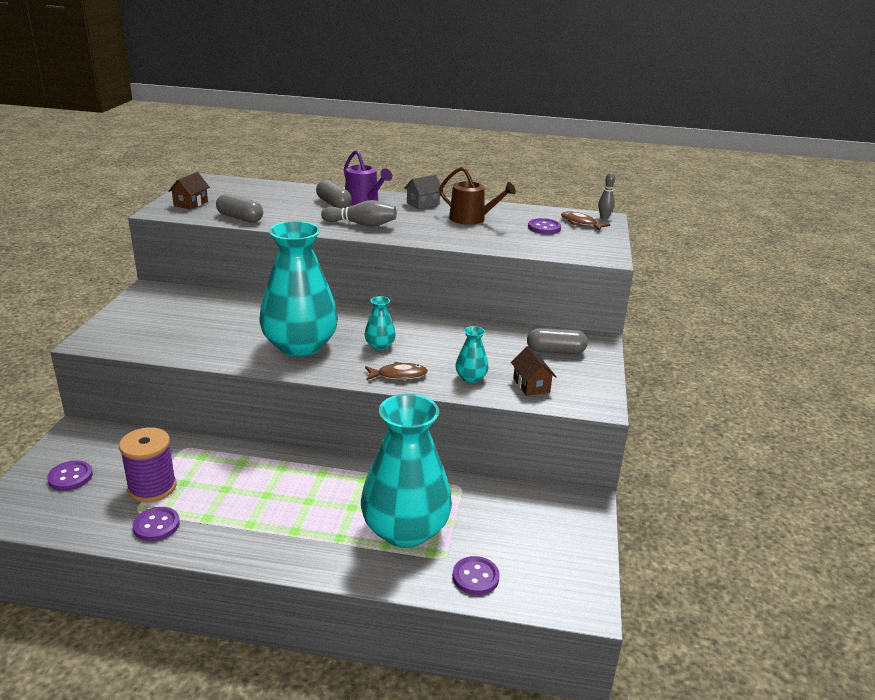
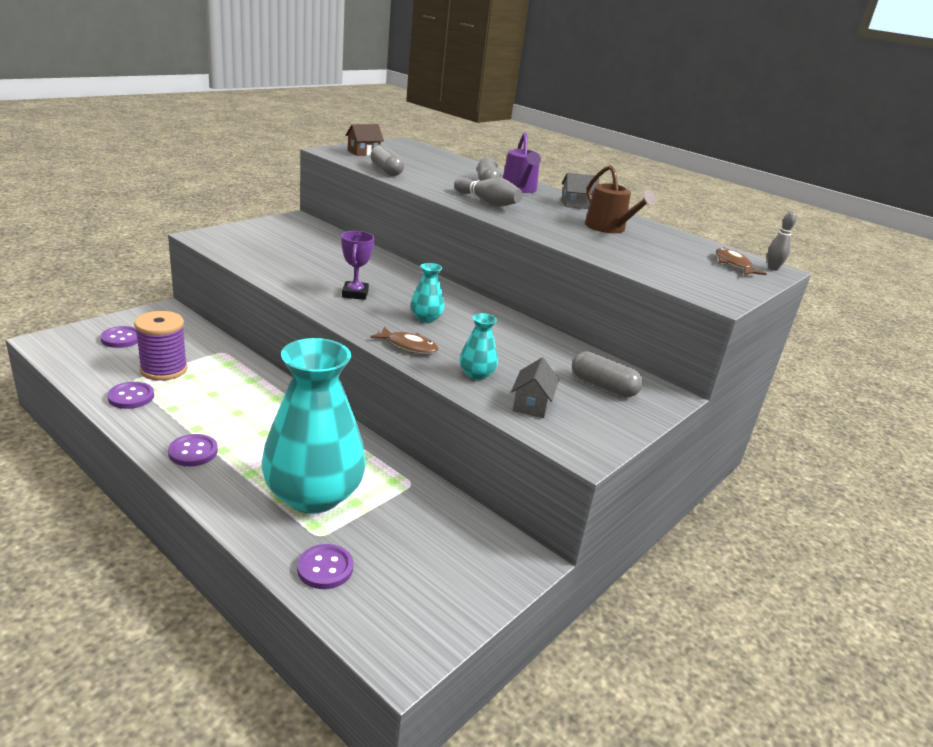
camera: 30 degrees right, 0 degrees up
(300, 346) = (355, 294): turquoise vase -> purple trophy
(531, 385) = (532, 404): brown house -> grey house
(544, 228) = (681, 256): purple button -> purple button (193, 452)

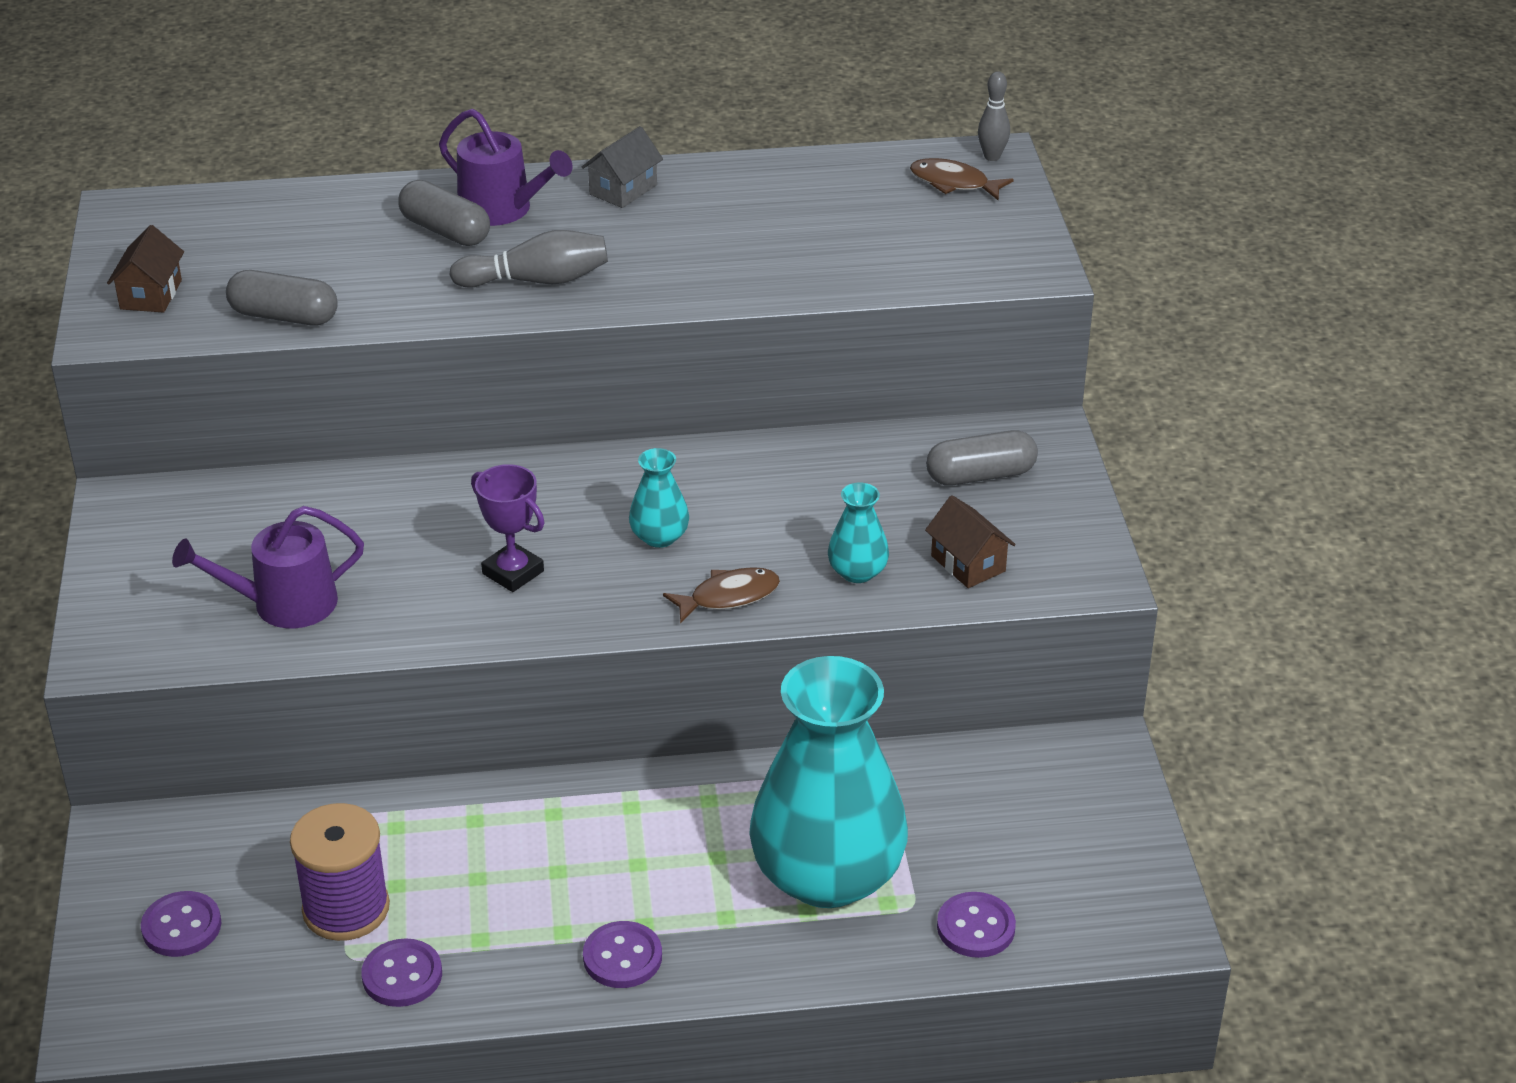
camera: 45 degrees left, 10 degrees up
(274, 257) = (284, 604): none -> purple watering can
(532, 404) = (968, 563): grey house -> brown house
(608, 228) = (741, 216): brown watering can -> none

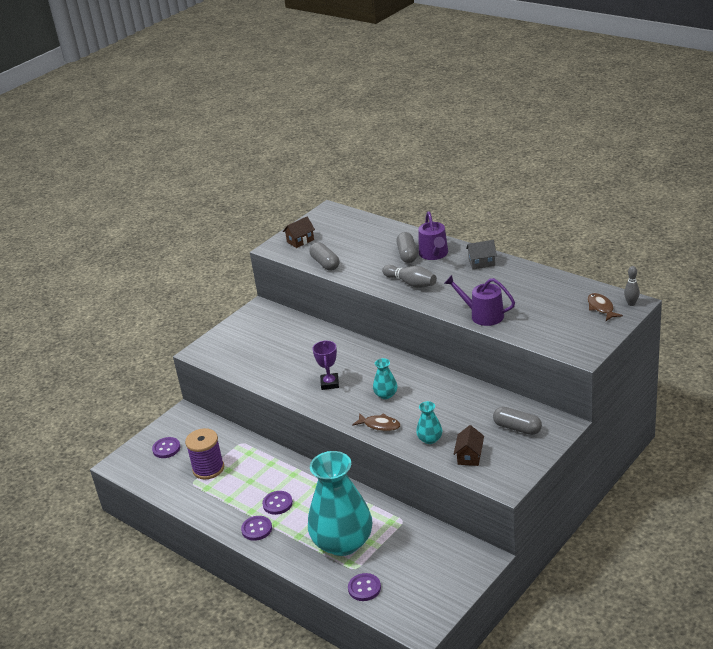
camera: 50 degrees right, 5 degrees down
(284, 604) = (259, 360): purple watering can -> purple watering can (483, 315)
(402, 975) = (198, 496): purple button -> purple button (277, 503)

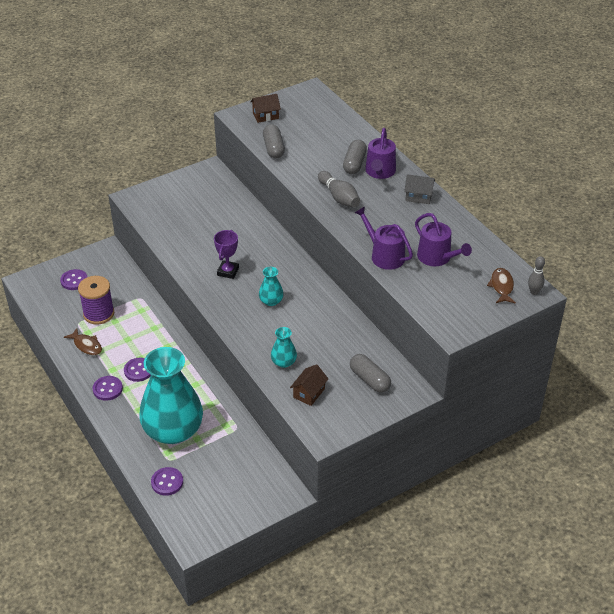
camera: 15 degrees right, 10 degrees up
(379, 425) = (247, 331): brown fish -> brown fish (86, 345)
(530, 303) = (437, 257): none -> purple watering can

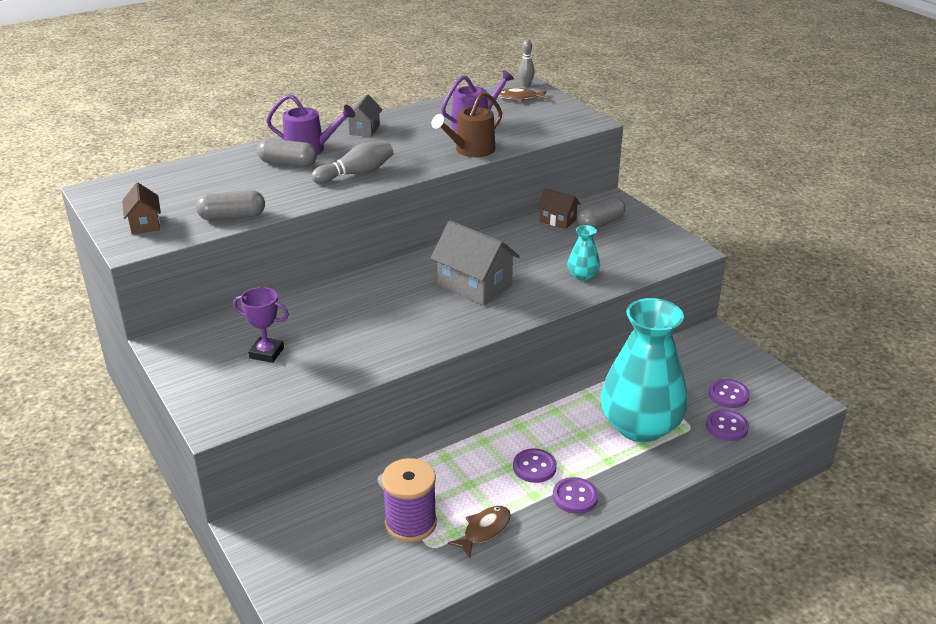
camera: 90 degrees left, 10 degrees down
(74, 280) = (323, 564): purple button -> purple button (728, 395)
(228, 271) = (414, 320): purple trophy -> purple trophy (266, 353)
(271, 301) = (474, 285): turquoise vase -> grey house
(309, 393) = (629, 259): brown house -> brown house (558, 220)
(384, 255) = (471, 150): purple watering can -> brown watering can

